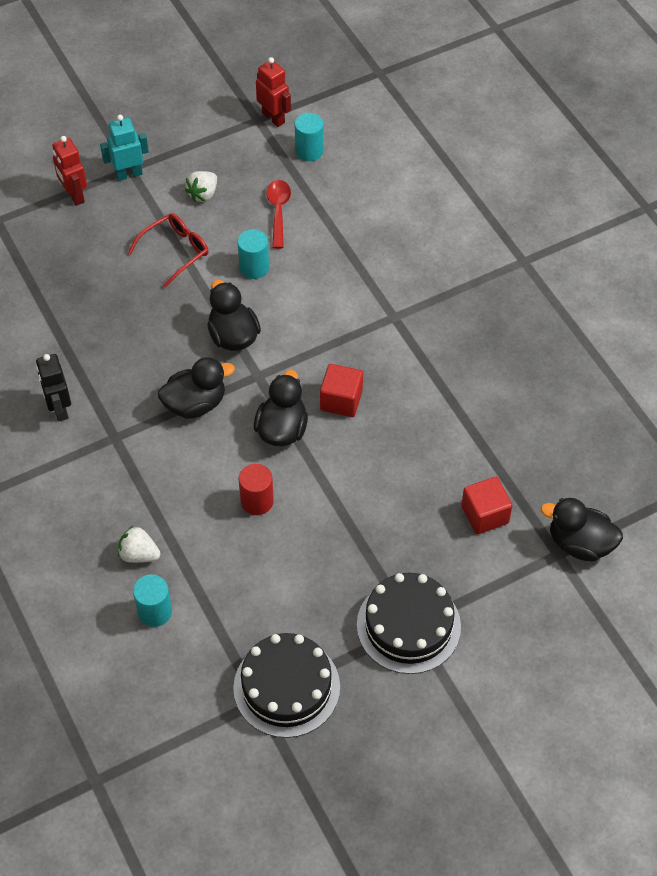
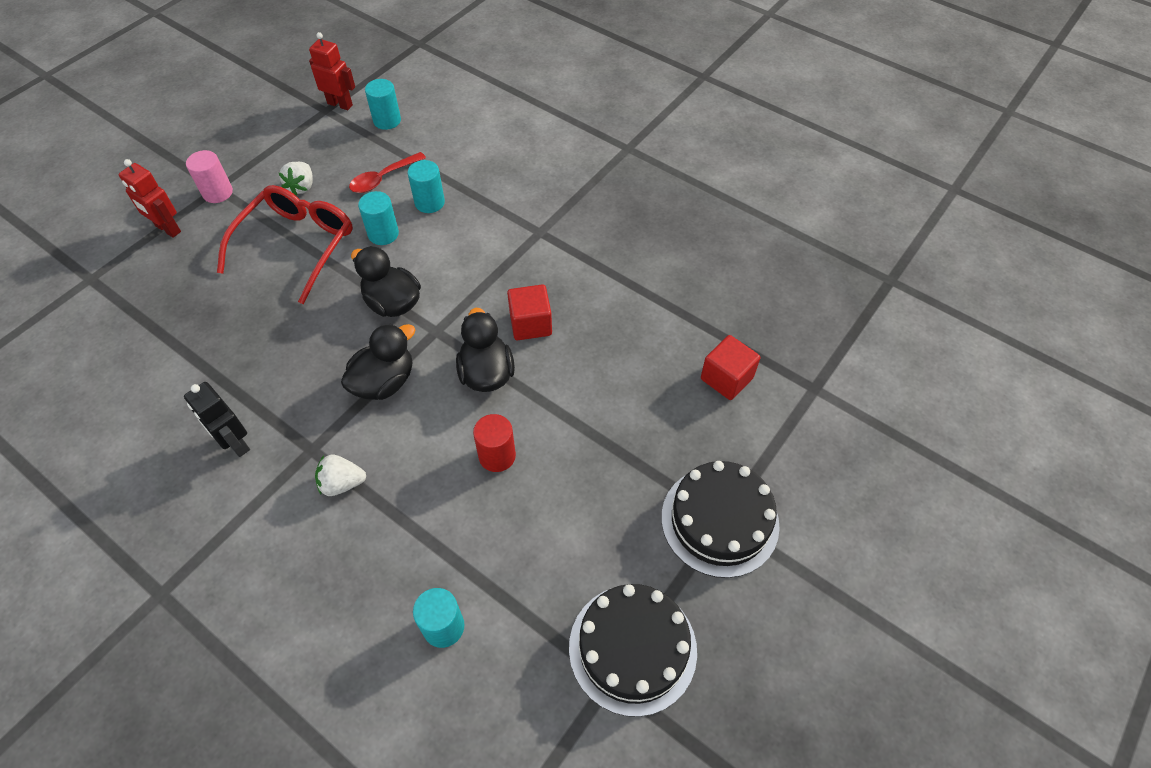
camera: 25 degrees left, 0 degrees up
(128, 174) = (217, 193): turquoise robot -> pink cylinder
(139, 554) = (395, 567): white strawberry -> white strawberry (342, 483)
(175, 252) = (296, 246): red glasses -> red glasses, size x1.59
(278, 211) = (383, 178): red spoon -> red spoon turned 105 degrees counterclockwise
(309, 251) = (429, 202): none -> turquoise cylinder
(579, 543) = (827, 370): black duck -> none

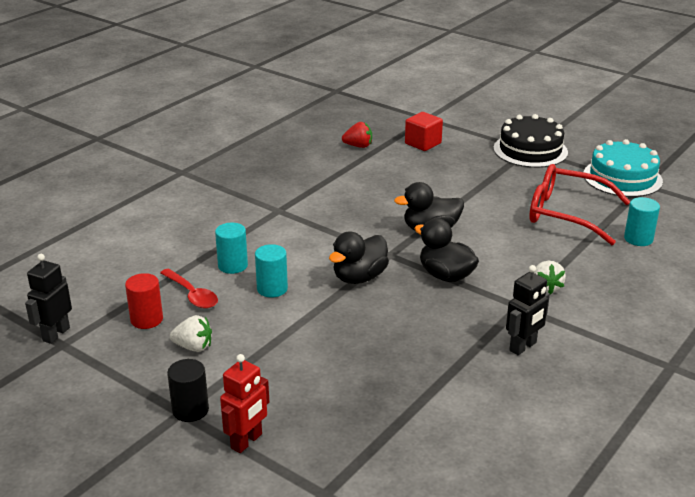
camera: 90 degrees left, 25 degrees down
(217, 193) = (190, 410): pink cylinder -> black cylinder
(296, 246) = (283, 340): red glasses -> red glasses (567, 214)
(340, 104) = (56, 334): red robot -> black robot
(387, 120) = (98, 299): turquoise cylinder -> none
(497, 456) = (503, 223): red cylinder -> red cylinder (146, 319)
(530, 324) = (380, 212): red cube -> none
(632, 648) = (622, 178): black cake -> turquoise cake
(709, 304) = (358, 146): none -> red strawberry

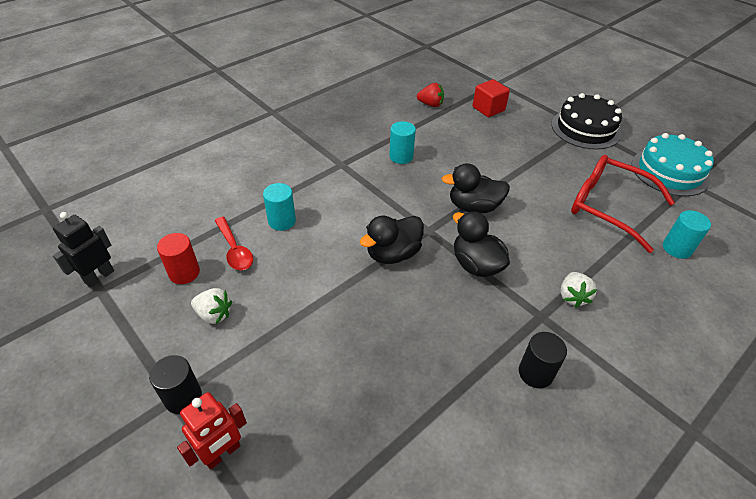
camera: 10 degrees right, 15 degrees up
(272, 289) = (308, 254): turquoise cylinder -> turquoise cylinder (401, 156)
(523, 347) = (535, 373): black robot -> black cylinder

